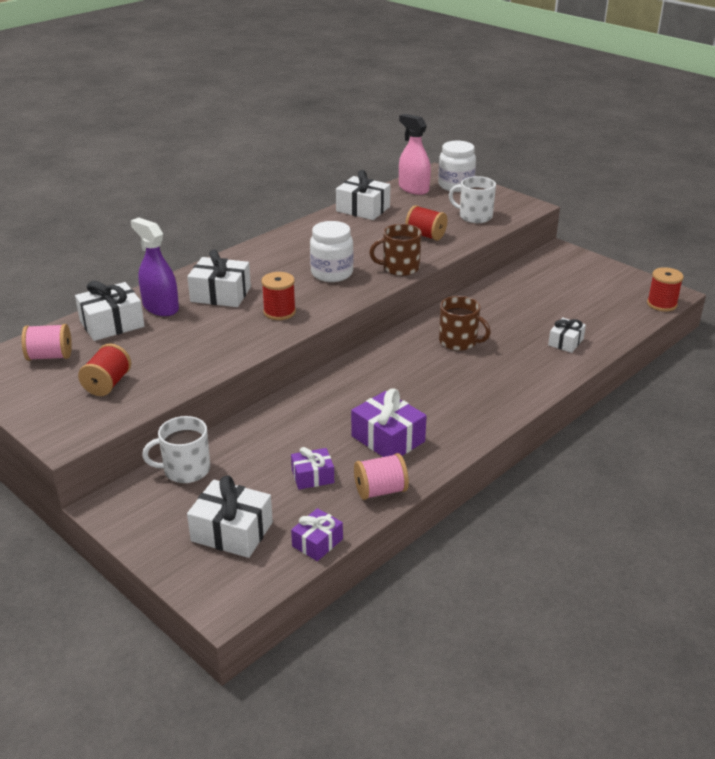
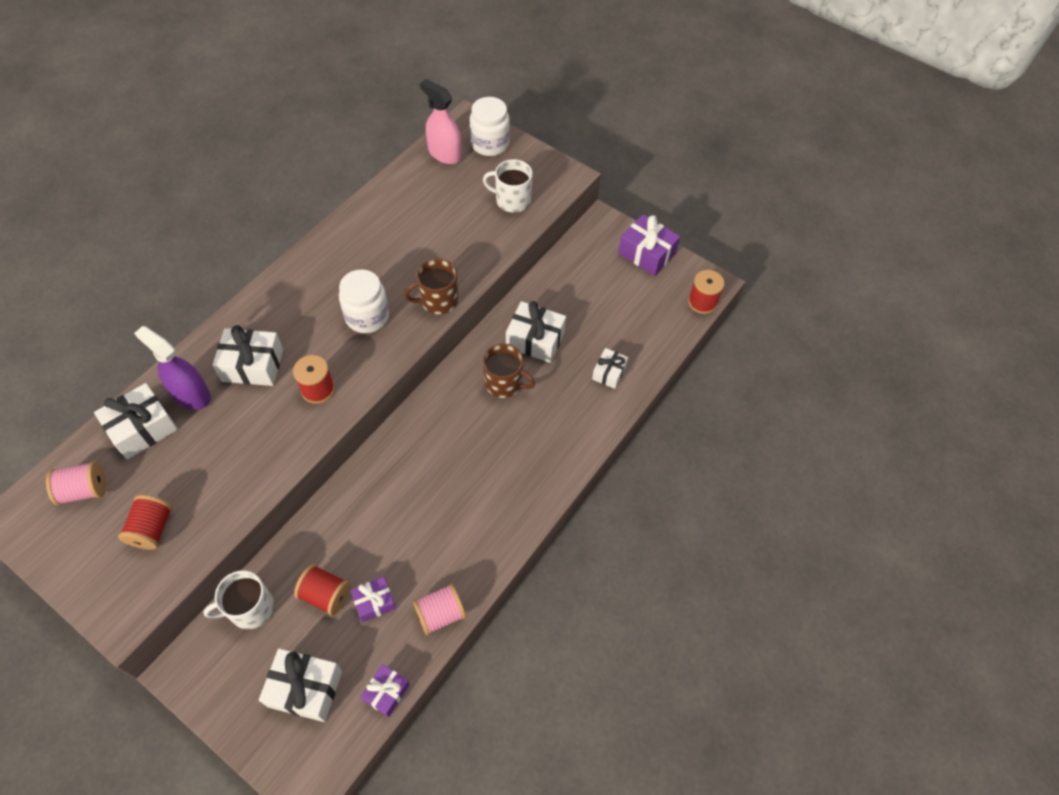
camera: 10 degrees left, 25 degrees up
(363, 209) = (392, 196): white gift -> white gift (535, 340)
(388, 439) = (443, 539): purple gift -> purple gift (647, 253)
(425, 235) = (462, 239): red spool -> red spool (326, 595)

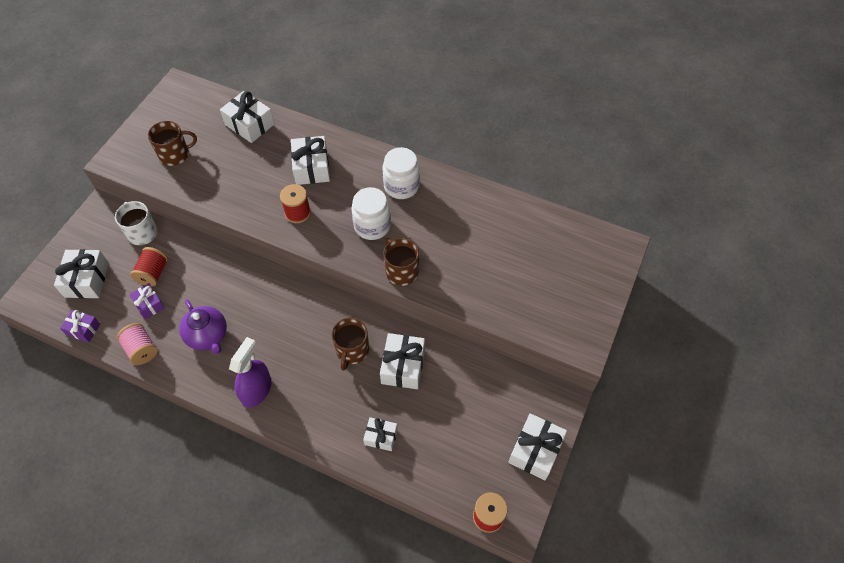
camera: 80 degrees right, 0 degrees up
(84, 490) = (200, 112): pink spool -> none
(152, 529) = (175, 154): red spool -> brown mug
(191, 394) = (280, 141): purple spray bottle -> purple spray bottle (256, 390)
(443, 532) = (208, 336): none -> purple teapot
(444, 154) = (571, 237): pink spray bottle -> none
(490, 144) = (599, 270): white jar -> white jar (401, 186)
(512, 200) = (534, 303): white mug -> none
(647, 253) = (535, 451): purple gift -> white gift

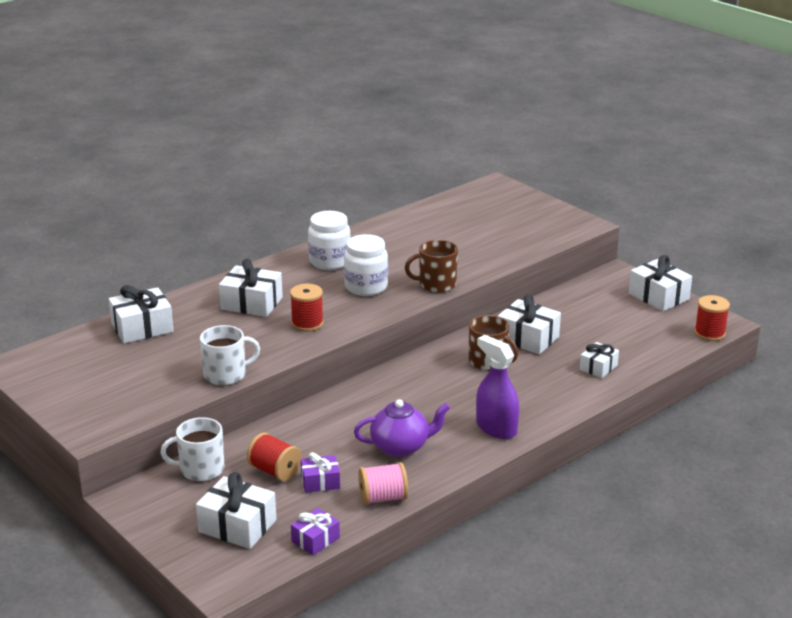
camera: 65 degrees left, 30 degrees down
(175, 154) = (133, 385): brown mug -> none
(207, 197) = (226, 374): none -> white mug

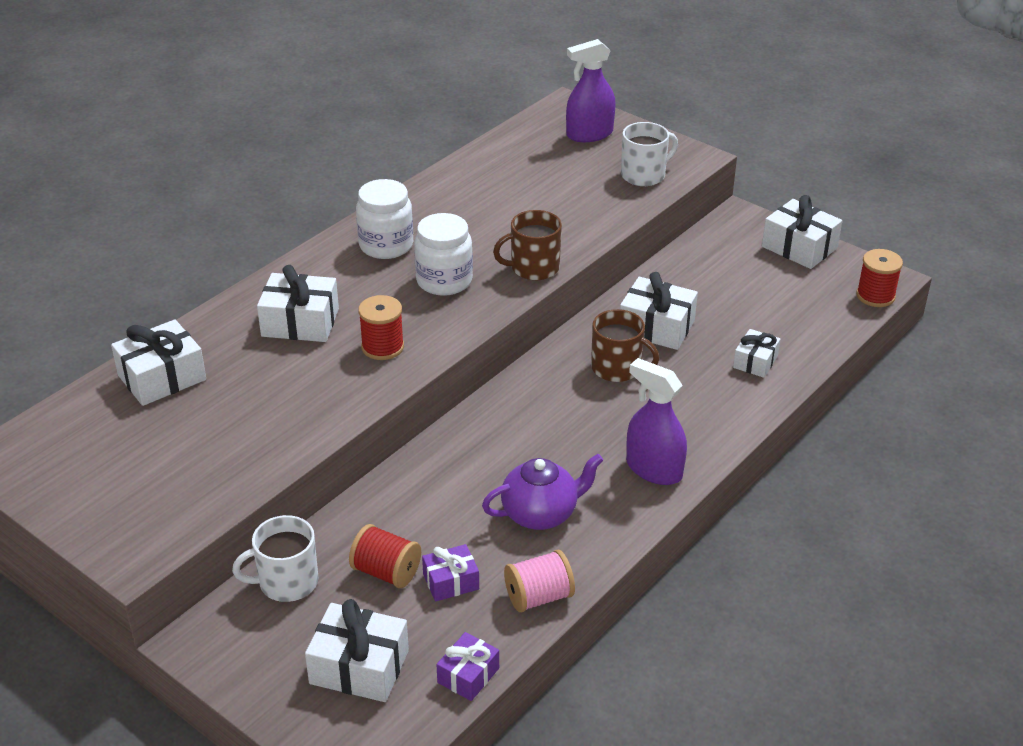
camera: 10 degrees left, 10 degrees up
(226, 374) = (296, 441): white mug -> white mug (644, 175)
(507, 203) = (589, 134): none -> purple spray bottle

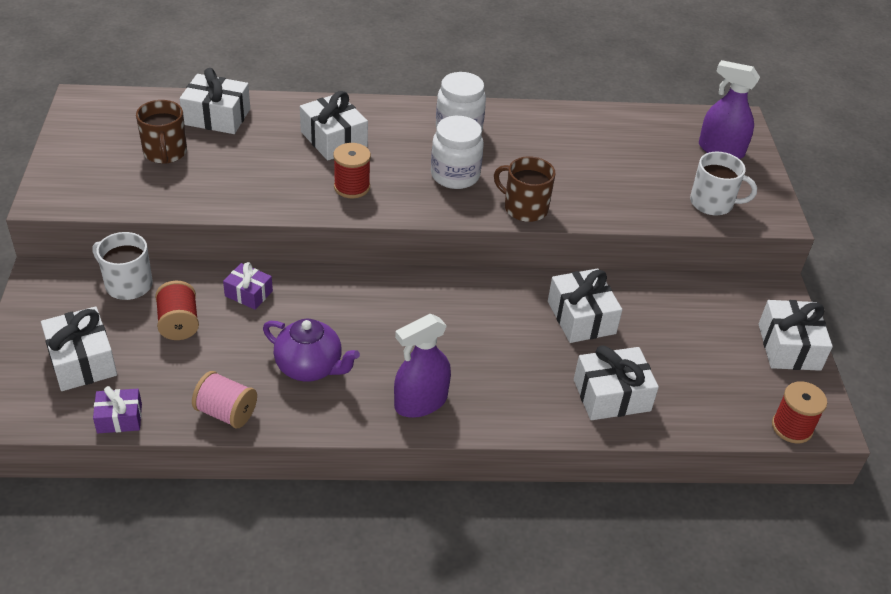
camera: 45 degrees right, 5 degrees up
(451, 581) = (199, 359): purple gift -> purple gift (248, 293)
(618, 368) = (509, 322): brown mug -> brown mug (165, 153)
(654, 469) = (420, 402): purple spray bottle -> purple spray bottle turned 120 degrees counterclockwise
(755, 362) = (611, 395): white gift -> white gift, size x1.64

